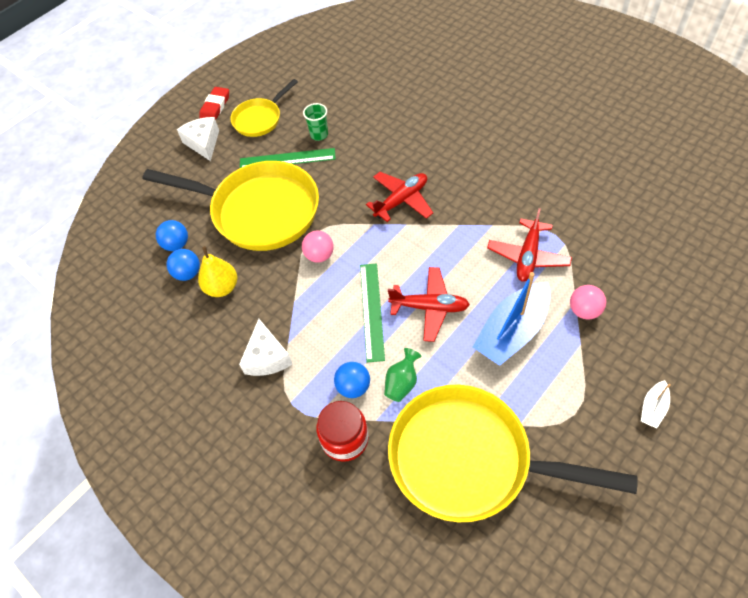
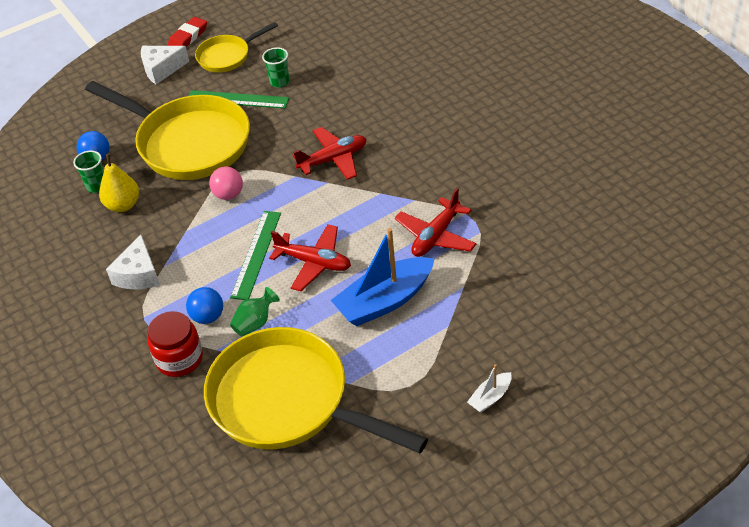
camera: 15 degrees right, 10 degrees down
(188, 273) = (97, 186): blue ball -> green cup
(203, 143) = (161, 69): white cheese -> white cheese turned 105 degrees counterclockwise
(584, 310) = (467, 297): pink ball -> none

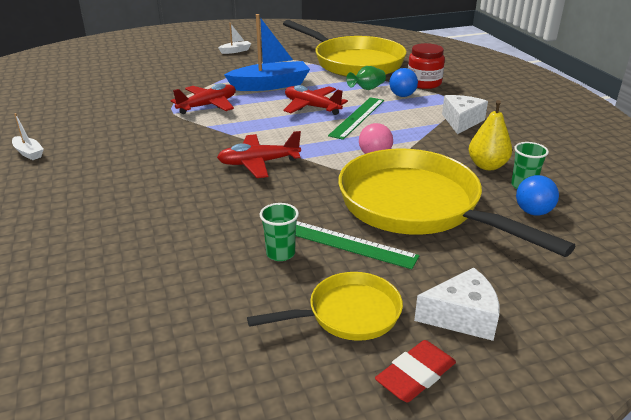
camera: 170 degrees left, 15 degrees down
(550, 123) = (28, 153): none -> white boat

